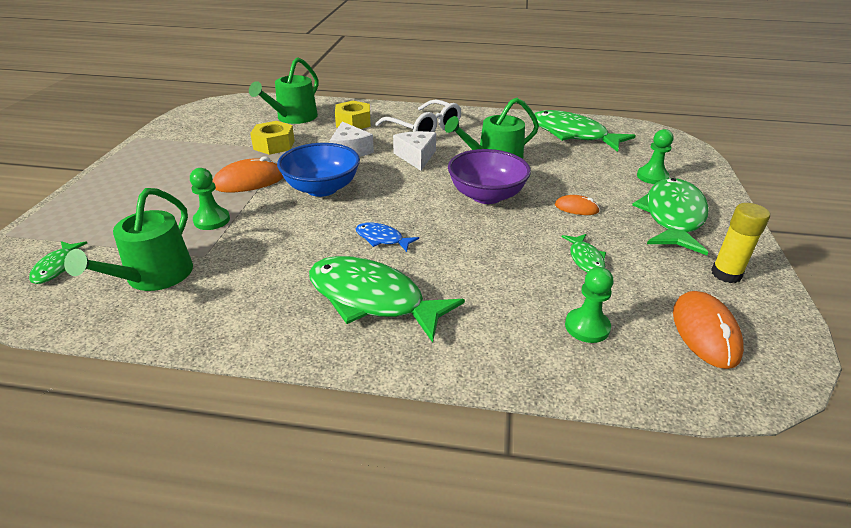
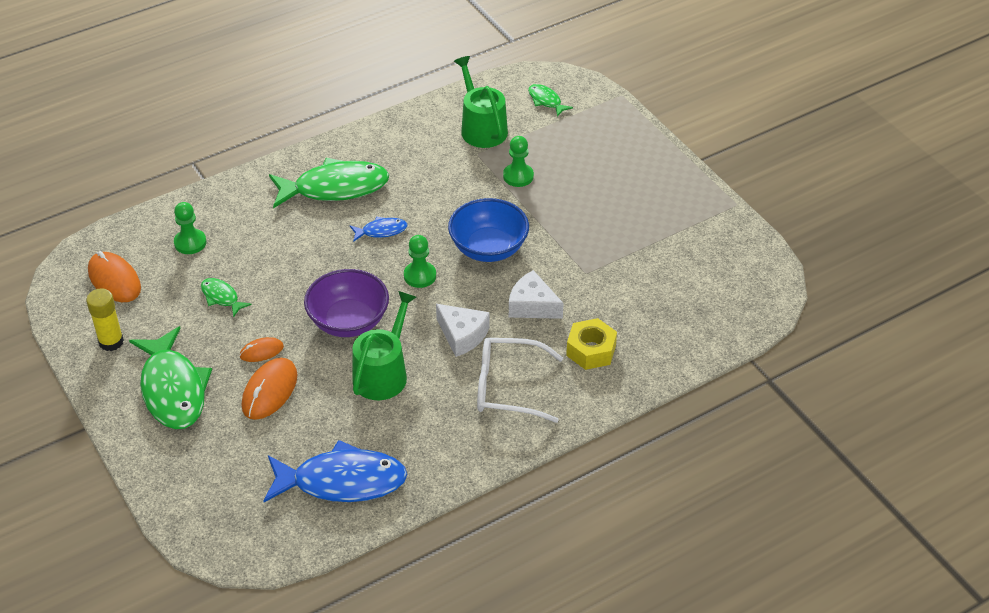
camera: 140 degrees right, 10 degrees up
(249, 181) = (555, 221): orange mouse -> orange mouse (270, 391)
(274, 145) = (608, 270): yellow nut -> none
(293, 117) = (660, 319): green watering can -> none
(572, 135) = (342, 481): green fish -> blue fish
(652, 177) = (215, 445): green pawn -> green pawn (420, 276)

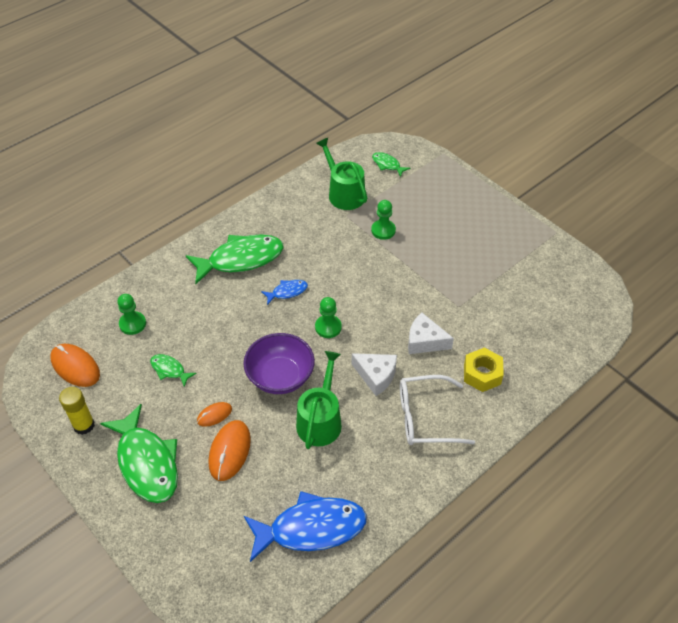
camera: 10 degrees left, 5 degrees up
(488, 248) = (376, 295): blue bowl -> none

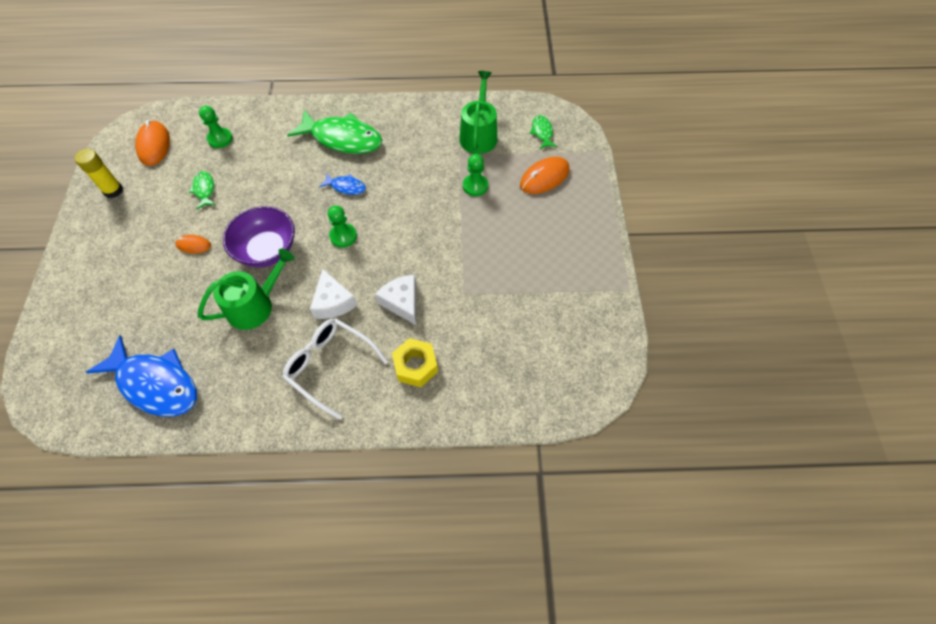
camera: 40 degrees right, 10 degrees up
(147, 462) = (117, 246): green fish -> none
(230, 451) = (172, 280): orange mouse -> orange mouse (544, 177)

